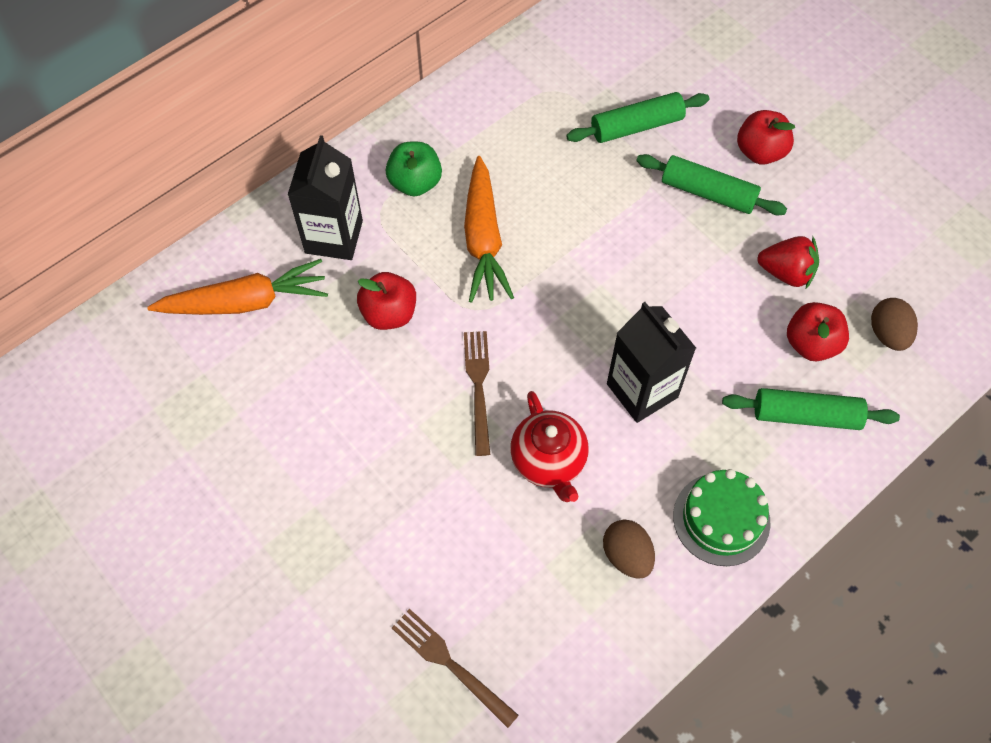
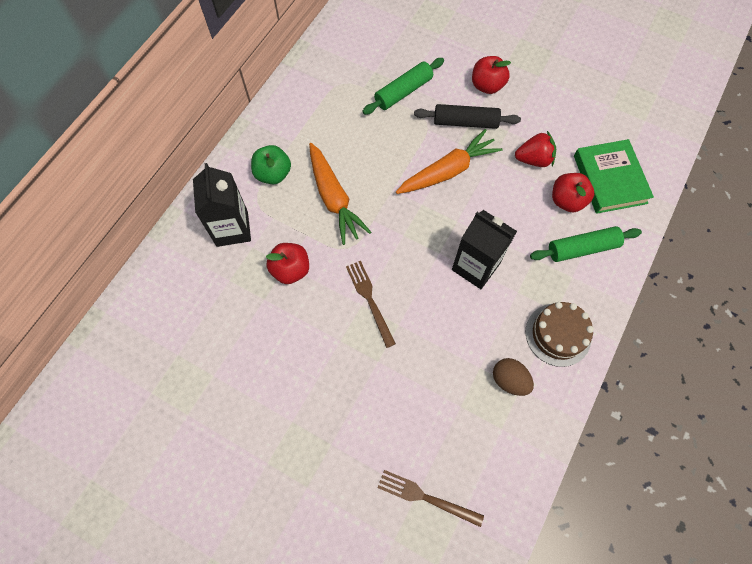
camera: 20 degrees left, 5 degrees up
(246, 302) = (188, 294): orange carrot -> orange carrot (448, 171)
(549, 462) = (435, 335): red teapot -> none
(708, 193) = (465, 122): green rolling pin -> black rolling pin
(721, 519) = (558, 334): green cake -> brown cake
(887, 334) = (609, 179): brown egg -> green book

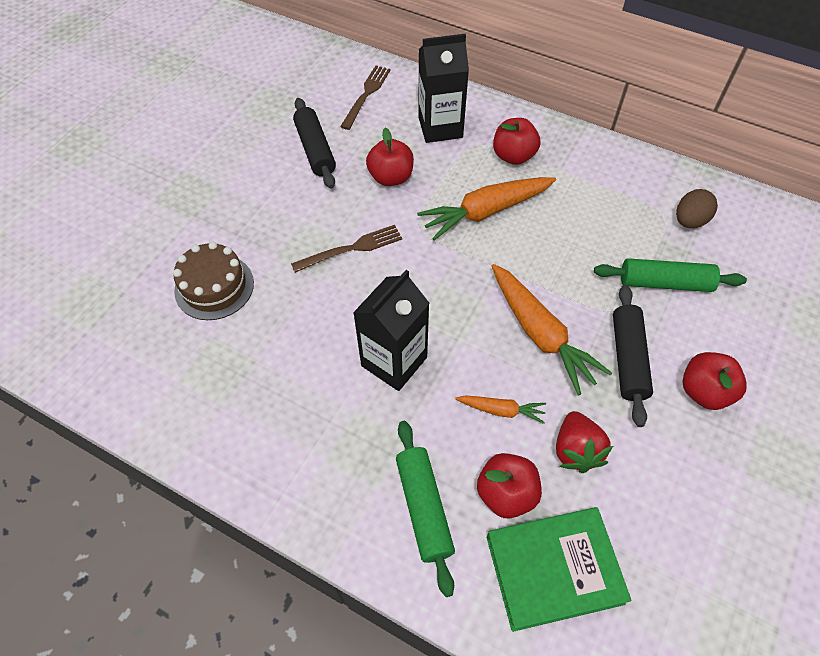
camera: 90 degrees right, 10 degrees down
(250, 337) = (315, 150): none -> black rolling pin
(273, 174) = (513, 156): green apple -> red apple
(403, 92) = (665, 283): green rolling pin -> green rolling pin turned 45 degrees counterclockwise
(425, 497) = (119, 300): brown fork -> brown fork (366, 94)
(509, 199) = (501, 410): none -> orange carrot
(509, 380) = (235, 392): brown egg -> brown egg (689, 221)
(558, 334) = (291, 458): brown cake -> brown cake (214, 287)

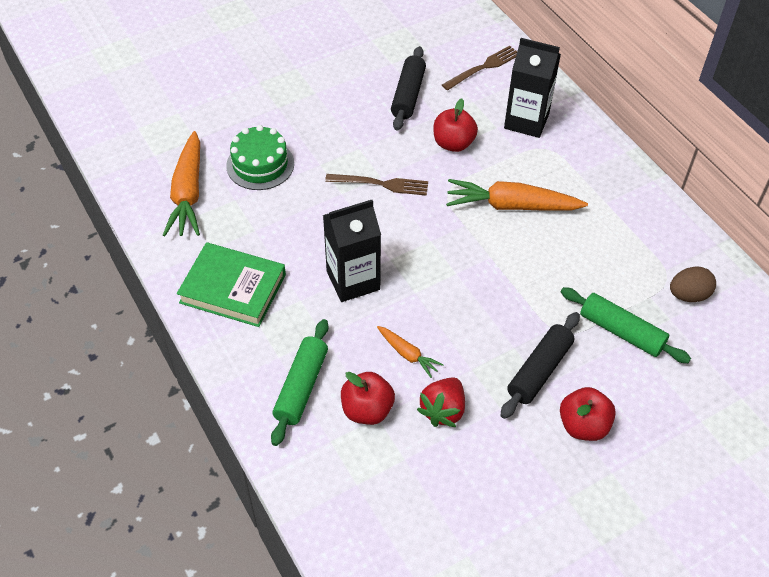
camera: 30 degrees right, 5 degrees down
(214, 287) = (260, 164): brown cake -> green cake
(513, 156) = (572, 172): red apple -> none
(540, 334) = (482, 317): orange carrot -> orange carrot (188, 193)
(554, 569) = (363, 475): green book -> green book (233, 288)

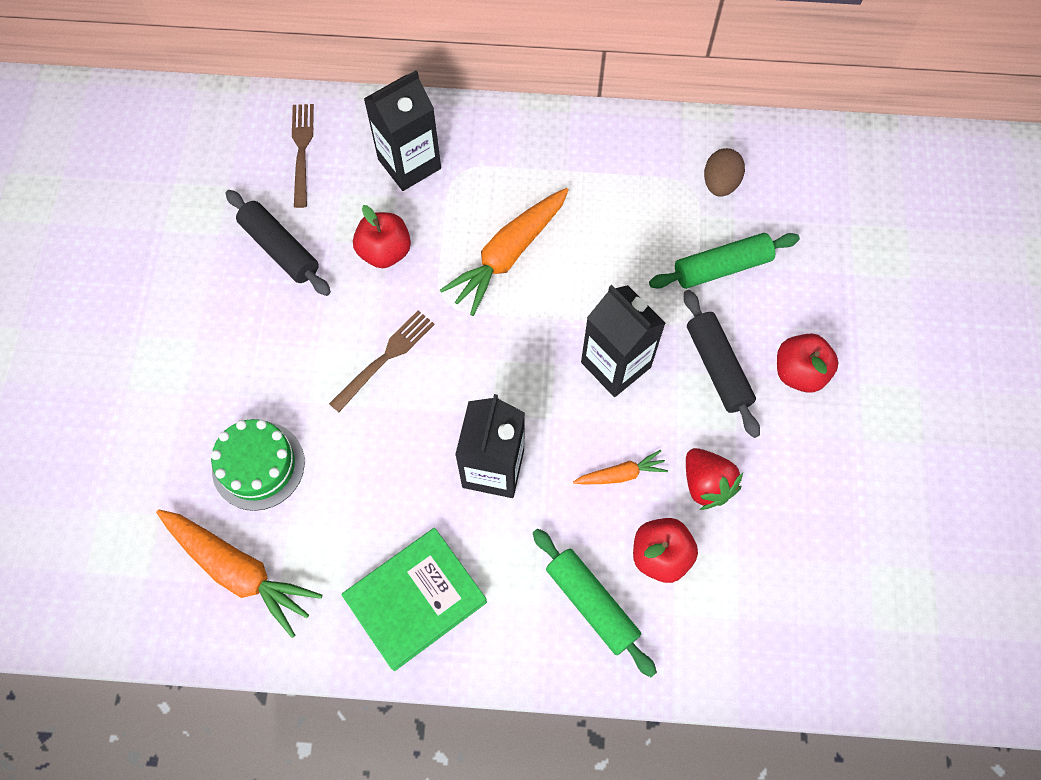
camera: 55 degrees left, 15 degrees up
(486, 308) = (615, 365): none -> black carton

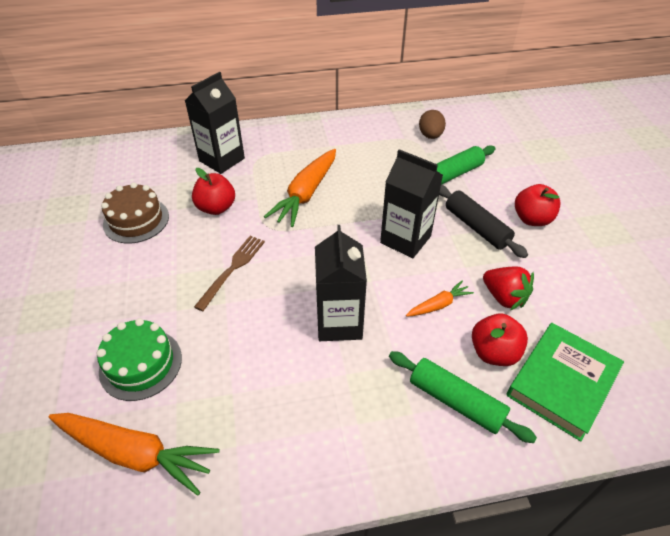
camera: 15 degrees left, 20 degrees down
(280, 249) = (136, 220): black rolling pin -> brown cake
(302, 150) = (143, 165): brown fork -> none
(415, 600) = (305, 436): green book -> green book (562, 383)

